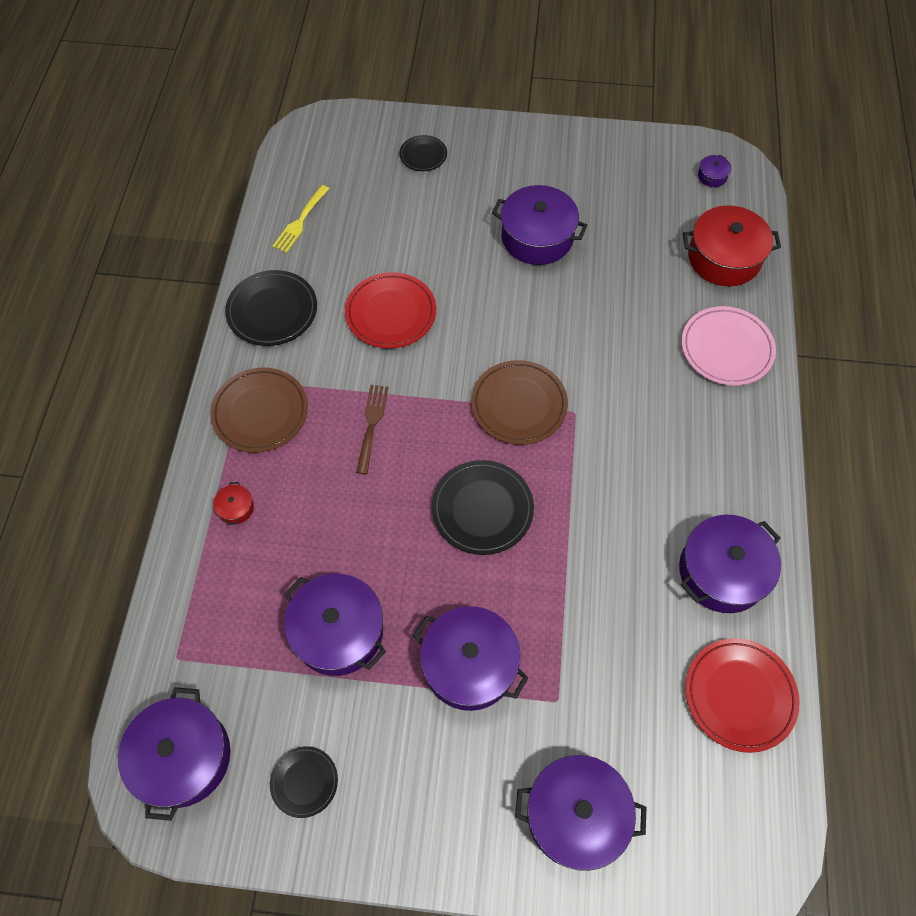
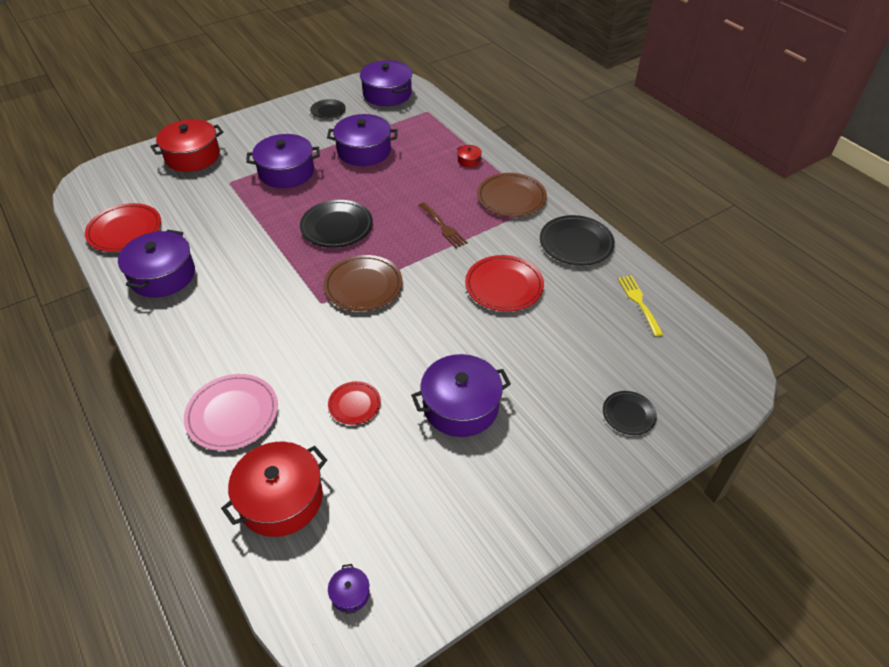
camera: 140 degrees right, 15 degrees down
(576, 815) = (192, 156): purple pot -> red pot
(619, 292) = (354, 404): none -> red plate

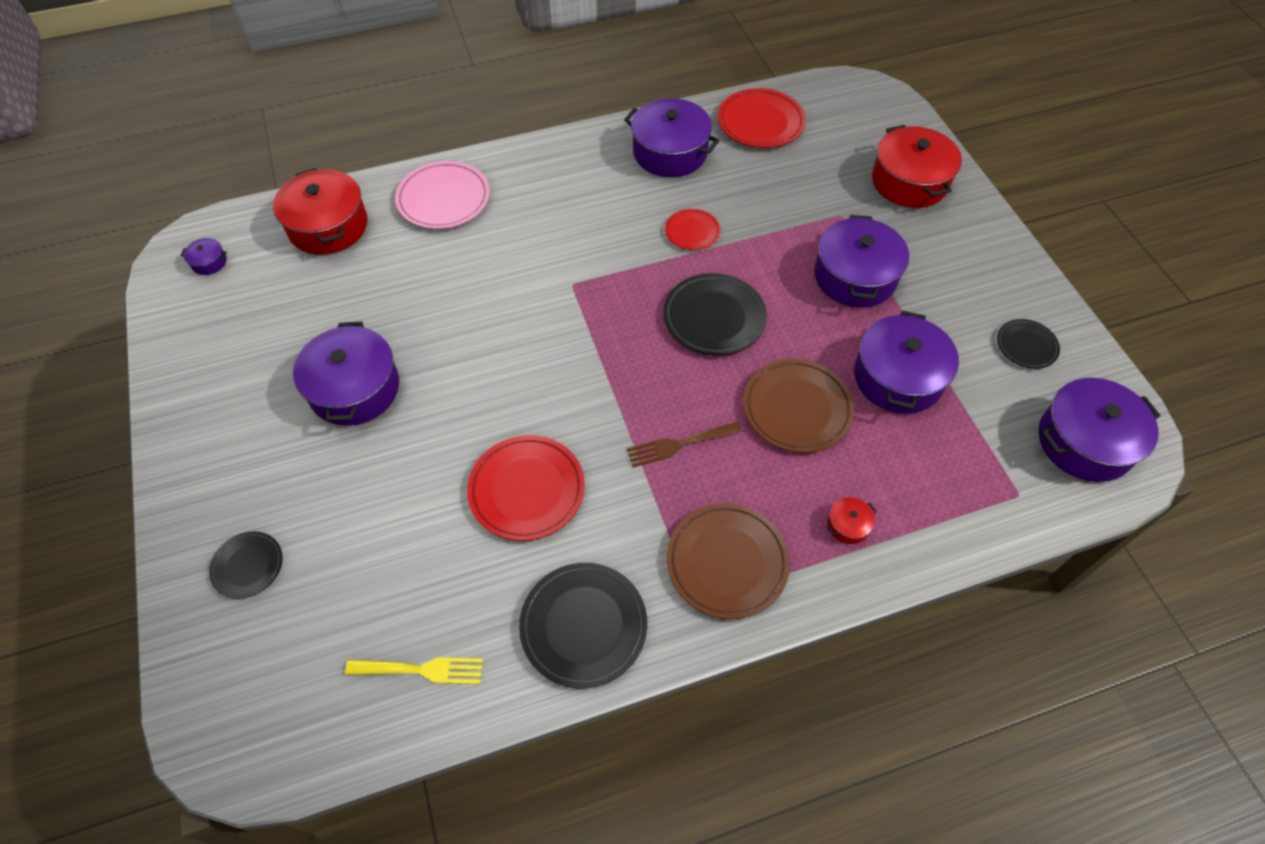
camera: 105 degrees right, 10 degrees up
(354, 404) = (406, 294): red plate -> red plate (692, 232)
(363, 286) = (586, 329): brown plate -> brown plate (797, 408)

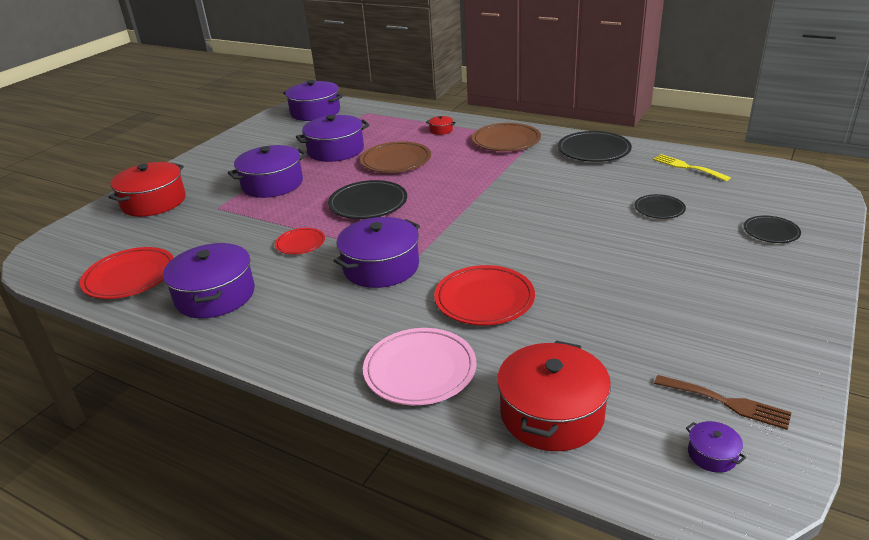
camera: 130 degrees left, 25 degrees down
(354, 388) = (633, 278): purple pot -> purple pot (381, 267)
(527, 490) = (569, 192): red plate -> red plate (484, 299)
(679, 445) = (469, 174): brown fork -> brown fork (727, 402)
(1026, 346) = (269, 136): black plate -> black plate (659, 209)

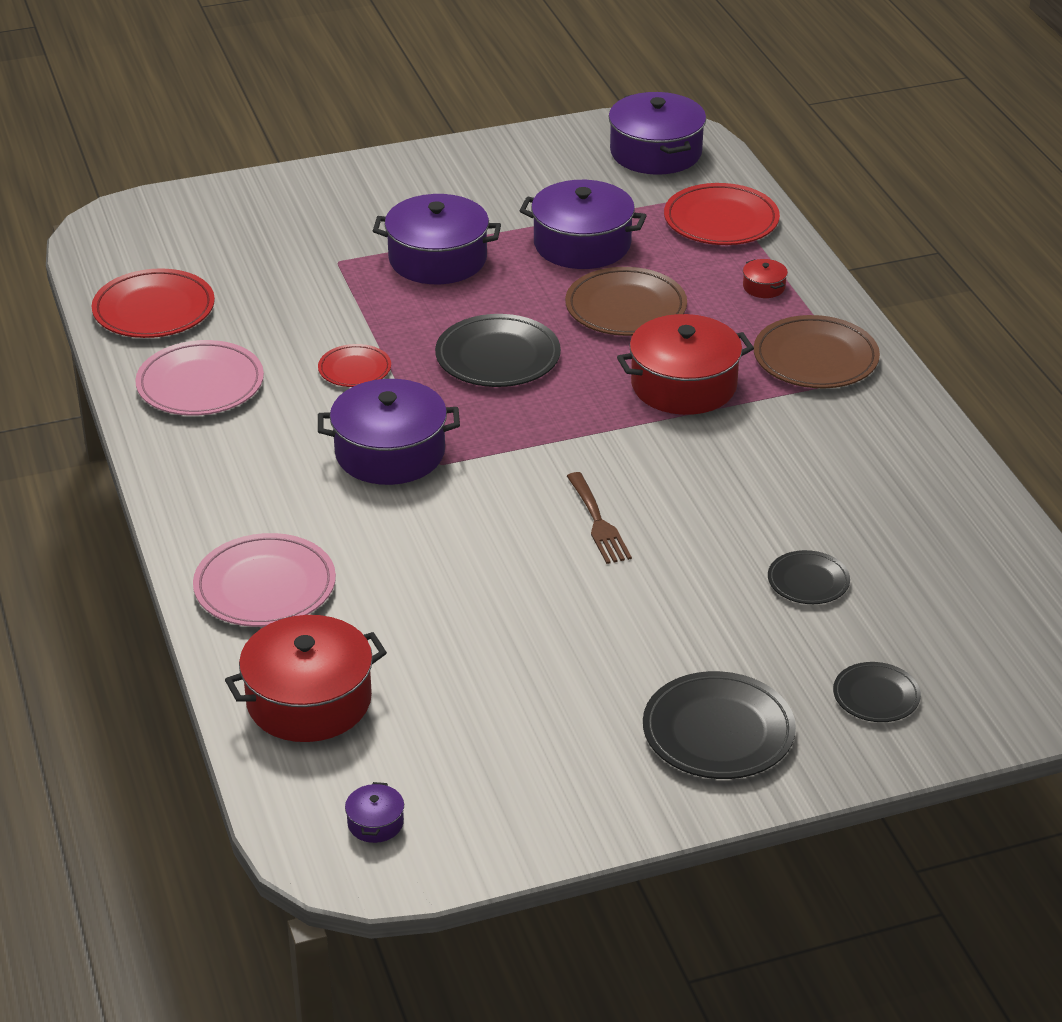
camera: 40 degrees right, 5 degrees up
(154, 202) = (286, 211): red pot -> red pot (683, 385)
(215, 295) = (200, 384): purple pot -> pink plate
(484, 299) = (428, 557): red plate -> red plate (721, 220)
(593, 150) = (900, 446): black plate -> black plate (718, 732)
(687, 167) = (969, 550): yellow fork -> none
(727, 402) = (466, 801): brown fork -> brown fork (598, 522)

